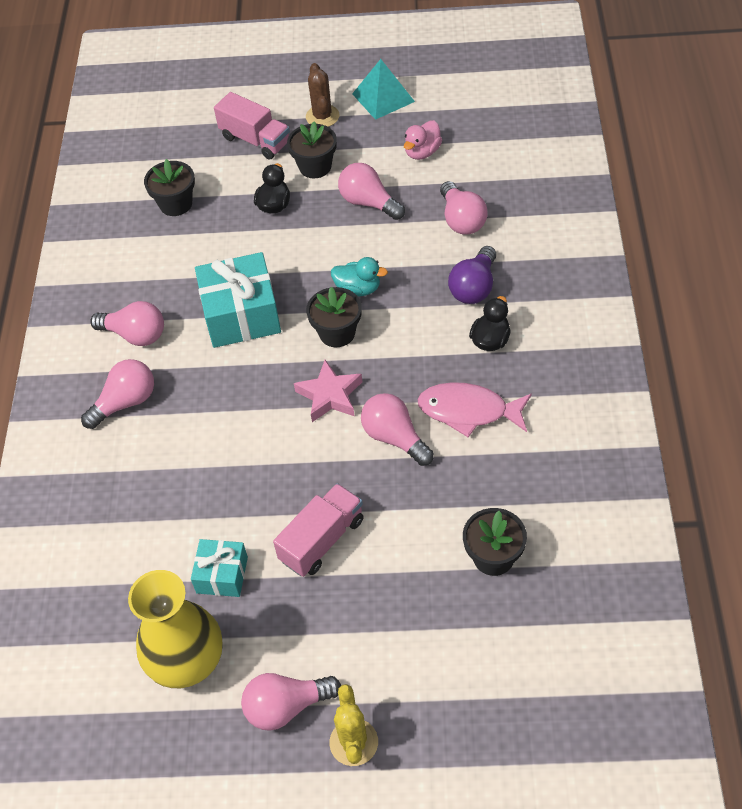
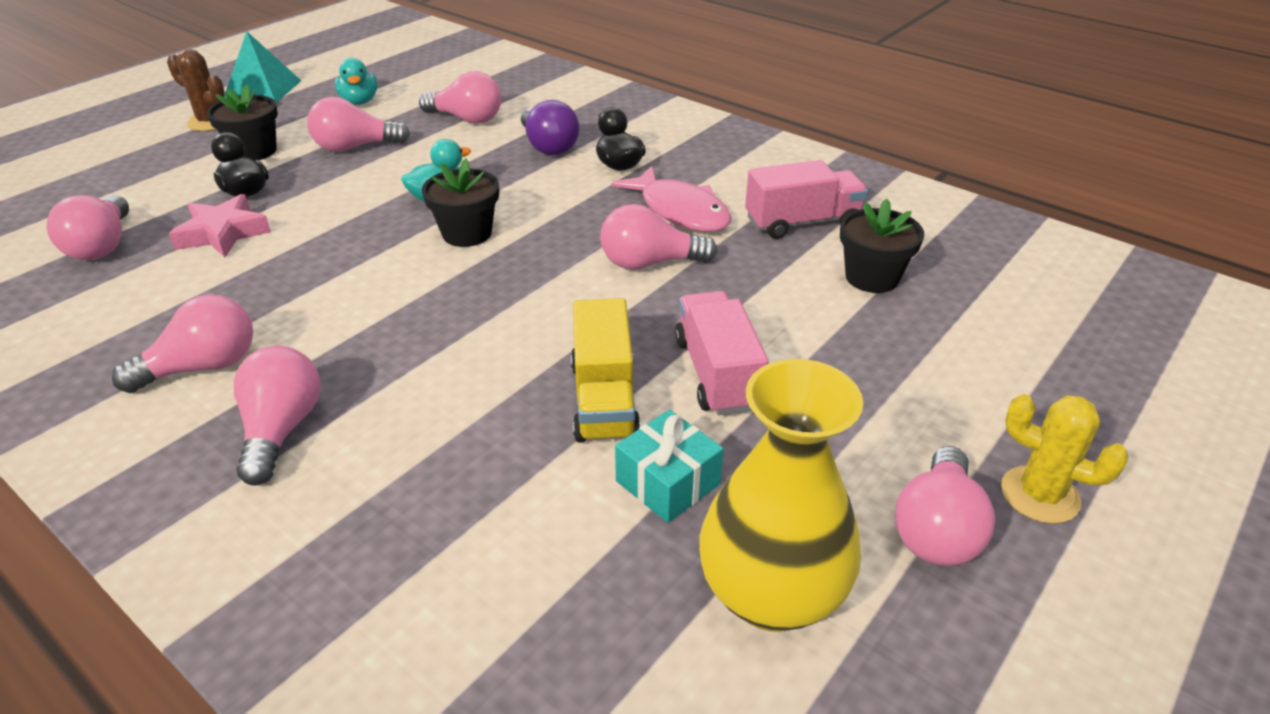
camera: 55 degrees left, 15 degrees down
(176, 204) = (102, 245): black flower pot -> pink light bulb
(241, 315) = (331, 277): turquoise gift -> none
(255, 140) = (148, 164): pink truck -> pink truck (802, 222)
(256, 506) = (604, 399): none -> yellow truck
(330, 395) = (535, 275): pink star -> pink star (223, 233)
(422, 152) = (359, 101): pink duck -> turquoise duck
(468, 411) = (680, 211): pink fish -> pink fish turned 90 degrees counterclockwise

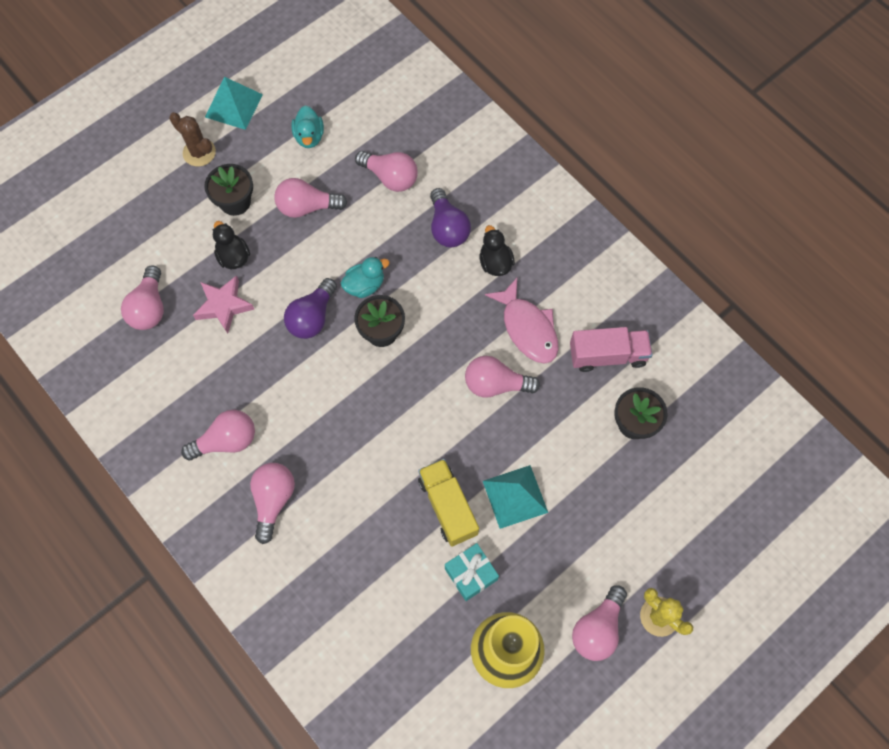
camera: 10 degrees right, 30 degrees up
(360, 230) = (312, 317): none -> purple light bulb
(604, 399) = (448, 506): yellow truck -> yellow truck turned 150 degrees clockwise
(717, 374) = (515, 496): pink truck -> turquoise pyramid

